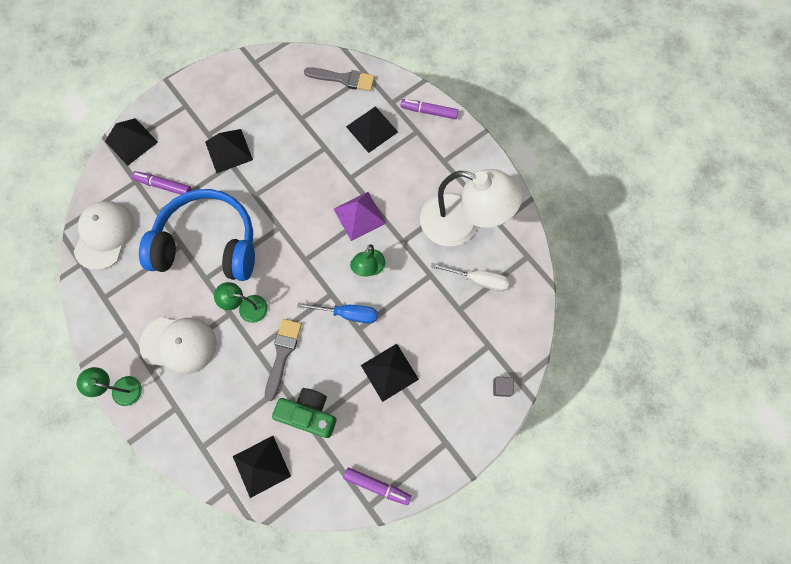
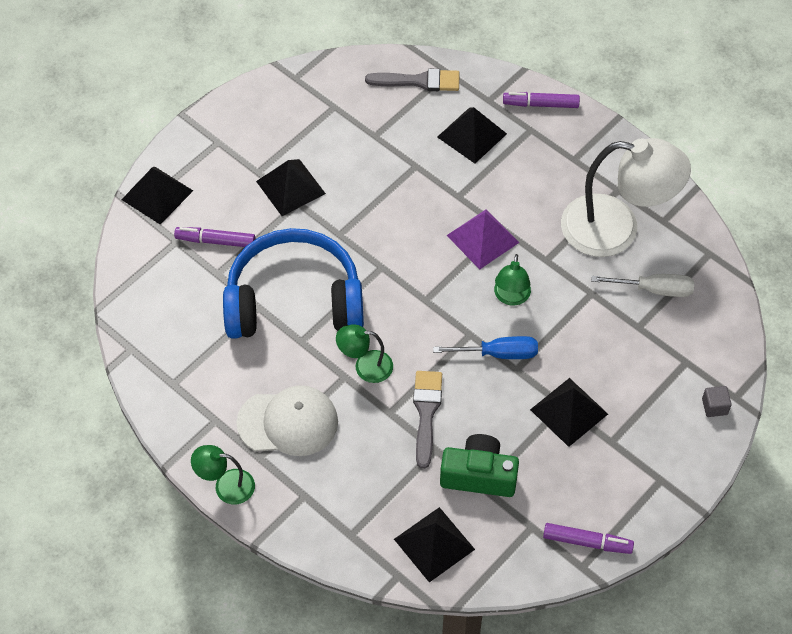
camera: 10 degrees left, 15 degrees down
(104, 235) = (153, 311): white cap -> none

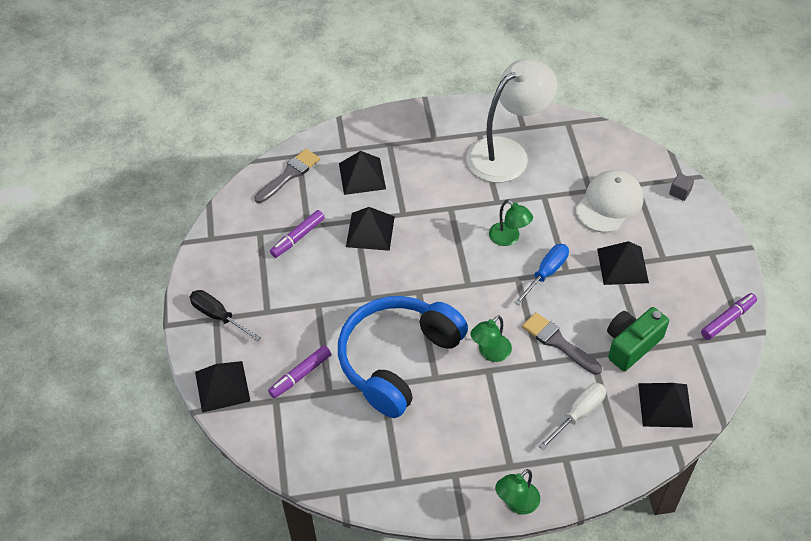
camera: 50 degrees left, 5 degrees down
(222, 142) = (218, 316): none -> black screwdriver
(288, 422) = (496, 429): white cap -> white cap (609, 204)
(291, 187) = (300, 300): black pyramid -> black pyramid (370, 231)
(482, 238) = (449, 223): purple pyramid -> none
(540, 104) = (375, 127): purple marker -> purple marker (298, 237)
(654, 289) = (569, 165): white screwdriver -> white screwdriver (578, 414)

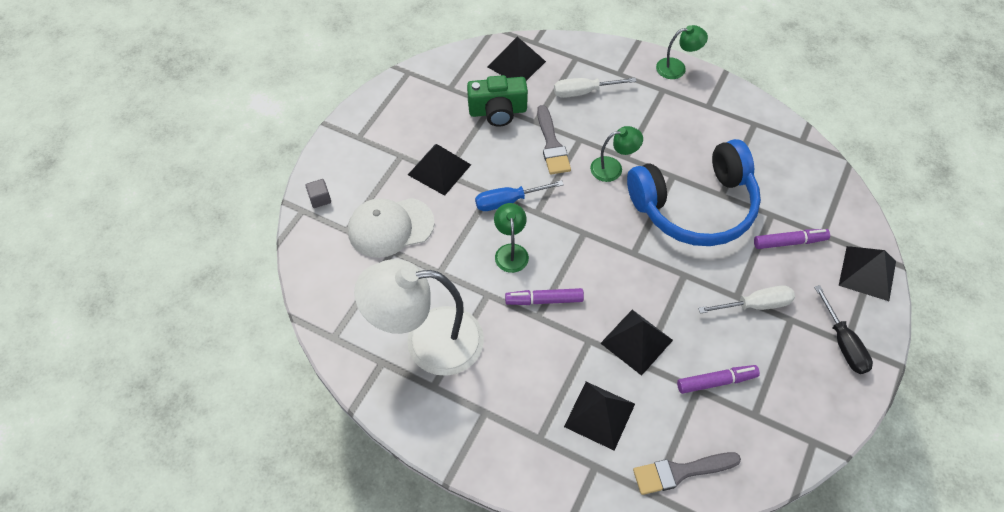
camera: 145 degrees left, 5 degrees up
(300, 306) = (755, 305): none -> white screwdriver
(727, 319) = (408, 87): purple marker -> purple marker (544, 300)

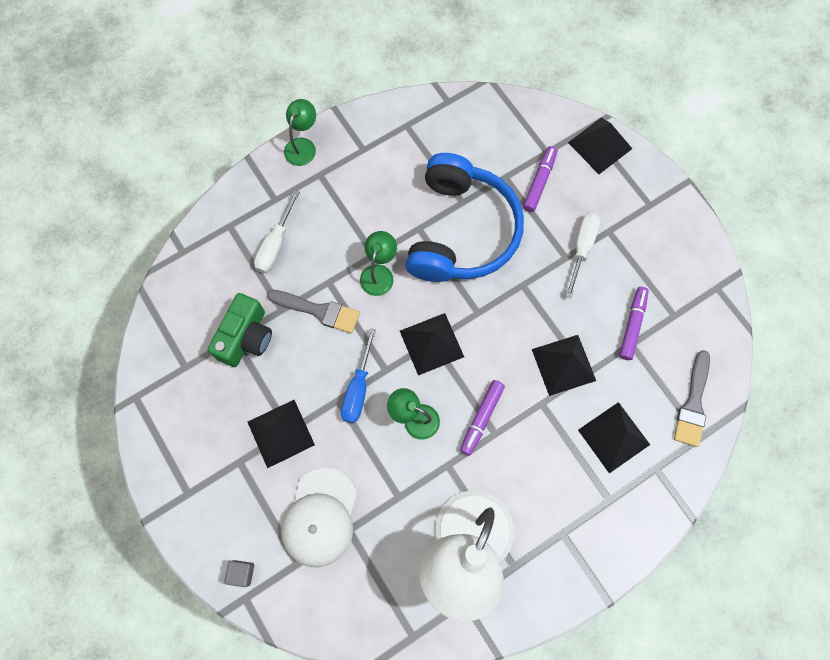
camera: 60 degrees left, 15 degrees up
(516, 64) = (198, 285): black pyramid -> black pyramid (431, 343)
(843, 343) = (649, 207): black screwdriver -> none

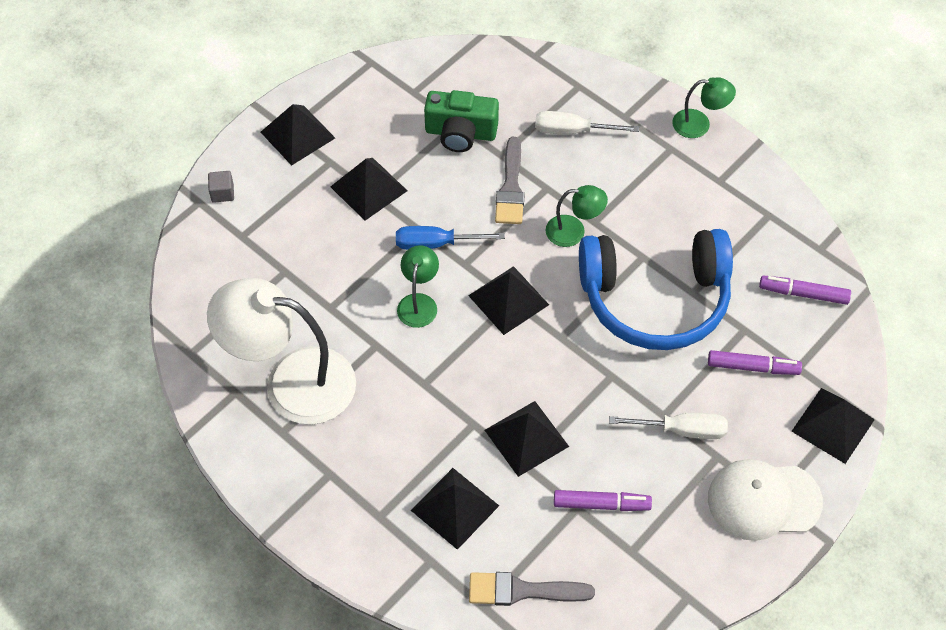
camera: 75 degrees right, 15 degrees down
(197, 485) = (297, 135): none -> black pyramid
(320, 517) = (291, 244): white cap -> white cap (763, 500)
(481, 418) = (437, 367): purple marker -> purple marker (803, 294)

